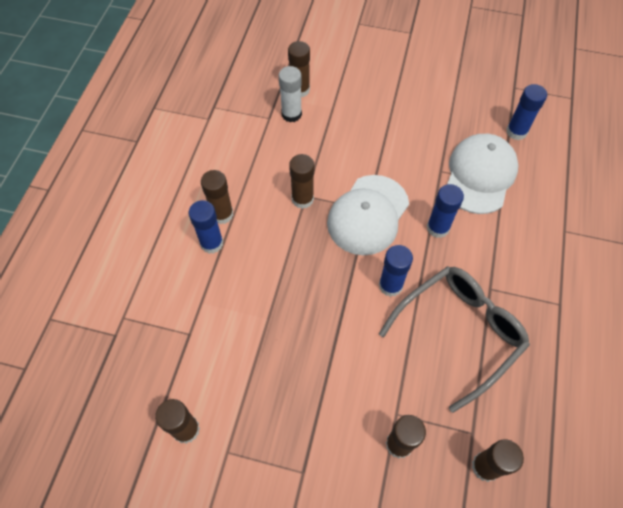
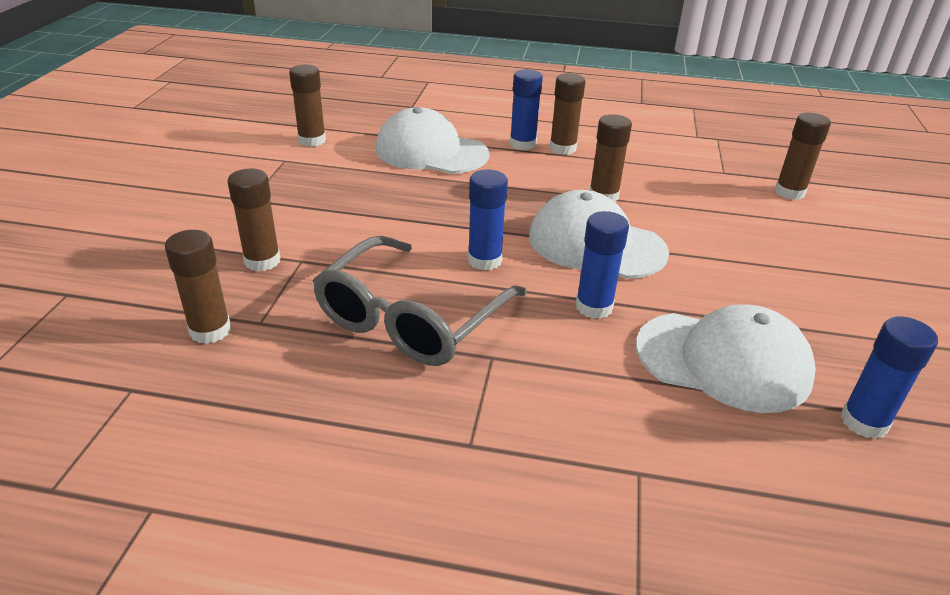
camera: 85 degrees right, 25 degrees down
(220, 318) = (431, 152): none -> white cap
(291, 114) = (741, 187): white glue stick -> none
(458, 333) = (412, 318): grey glasses -> grey glasses turned 75 degrees clockwise

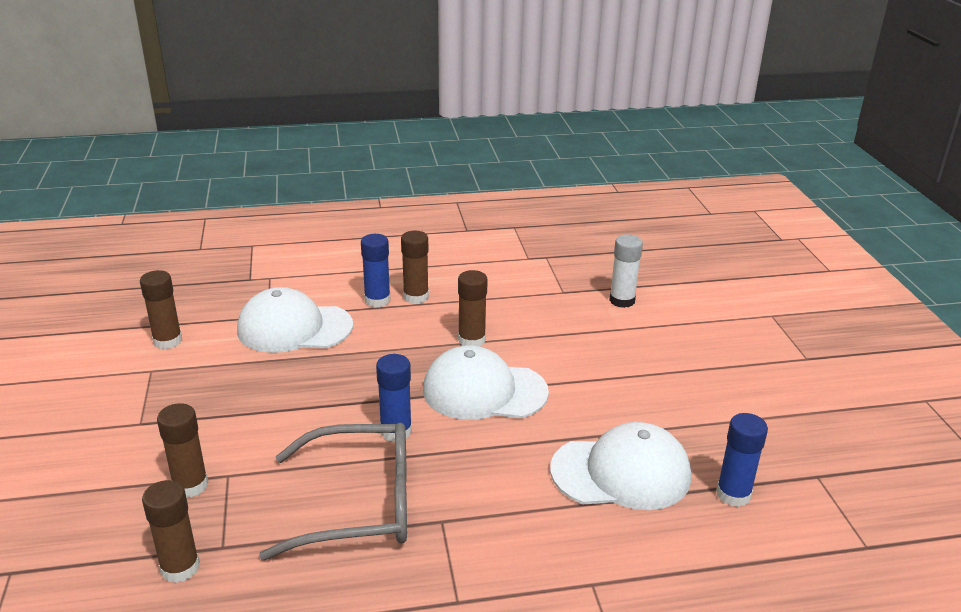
camera: 20 degrees left, 5 degrees down
(412, 318) = (358, 504): grey glasses -> grey glasses turned 105 degrees counterclockwise
(594, 307) = (505, 452): blue glue stick -> none
(789, 192) = (622, 300): brown glue stick -> white glue stick

